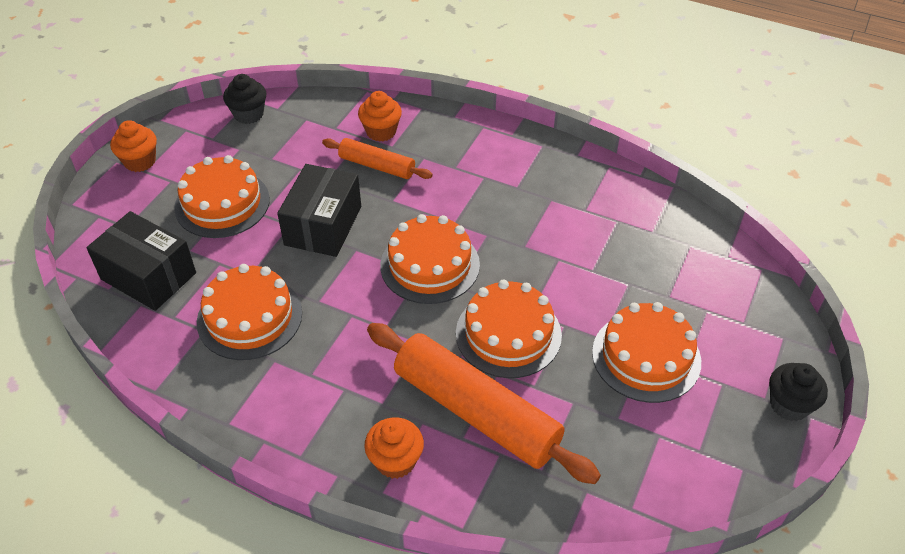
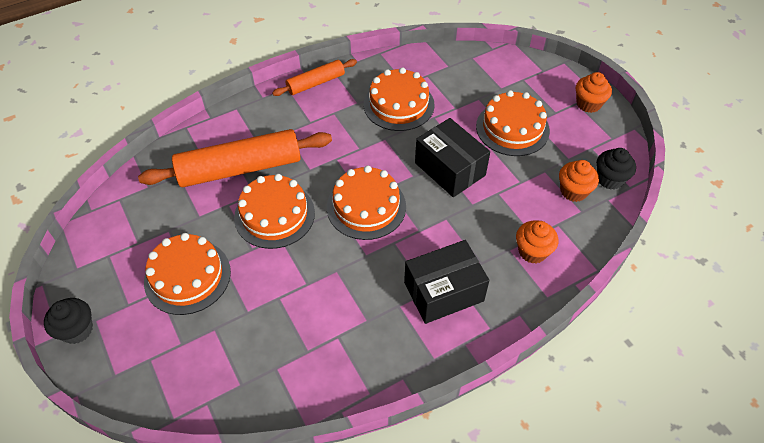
camera: 125 degrees right, 5 degrees up
(148, 276) = (469, 75): black box -> black box (443, 292)
(377, 166) = (491, 228): orange rolling pin -> orange rolling pin (315, 83)
(395, 461) = (247, 121): orange cupcake -> orange cupcake (573, 191)

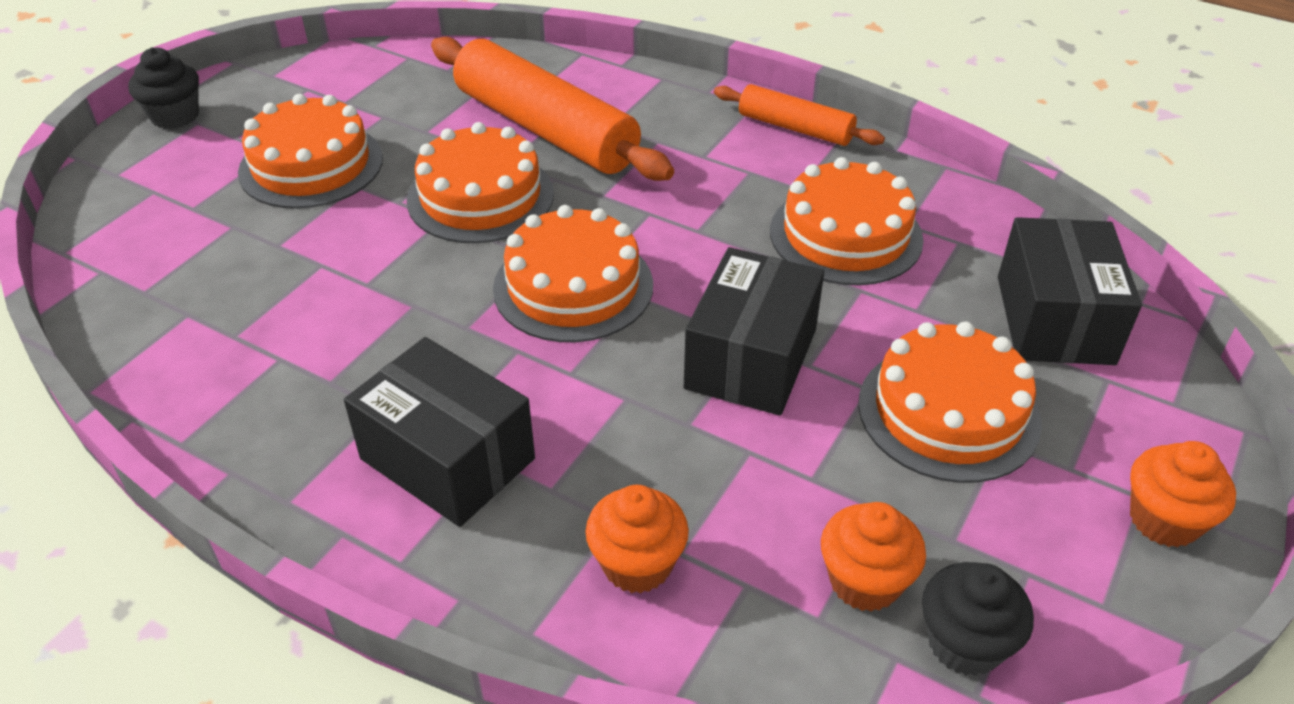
camera: 60 degrees right, 10 degrees down
(486, 75) = (1054, 319): none -> black box

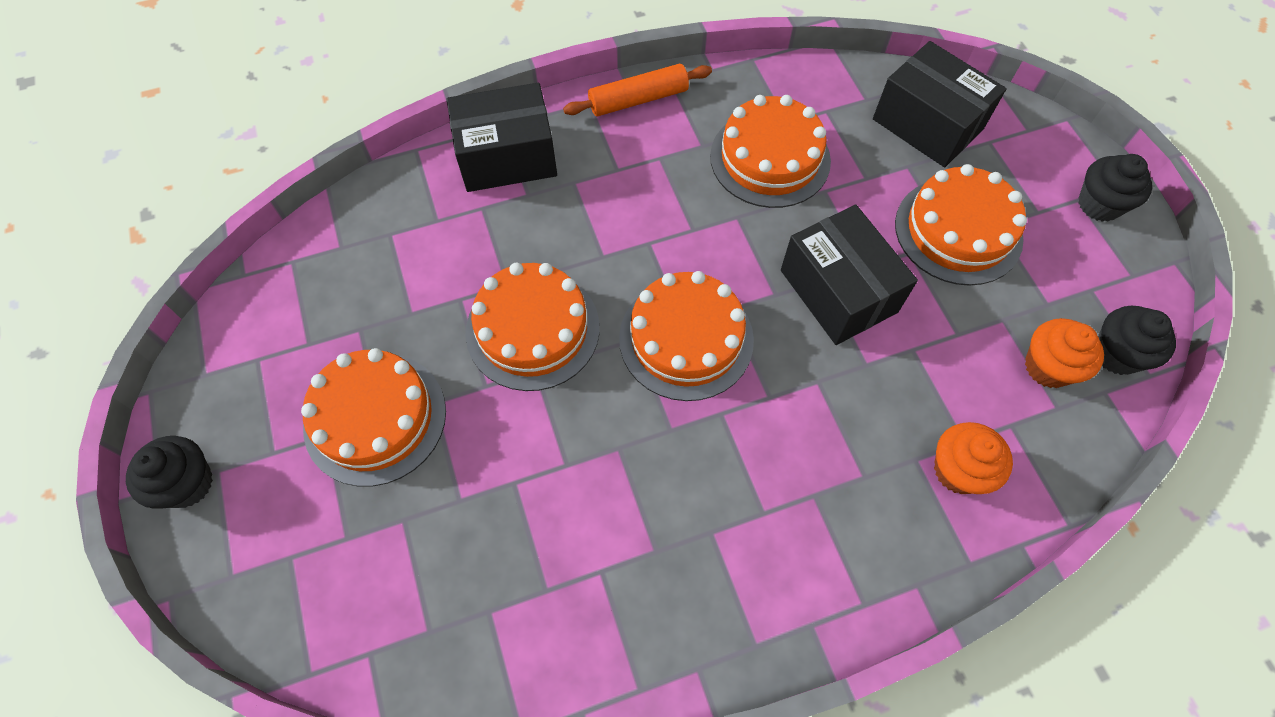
camera: 50 degrees left, 20 degrees up
(447, 459) = (792, 520): black box -> black box (507, 157)
(546, 129) = (490, 236): orange rolling pin -> none
(1164, 520) = (1099, 204): orange cupcake -> black cupcake

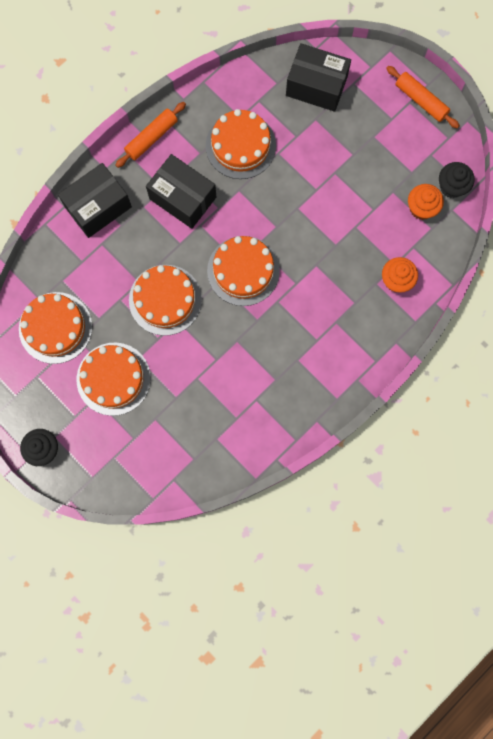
camera: 25 degrees left, 15 degrees up
(838, 291) = (307, 211): black box -> black box (183, 198)
(958, 231) = (354, 148): orange cake -> orange cake (55, 327)
(1099, 204) = (421, 100): black cupcake -> orange rolling pin

